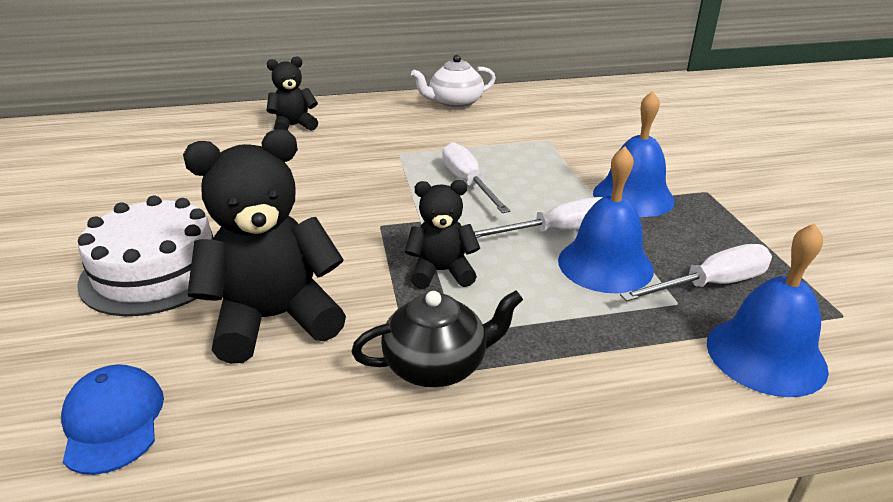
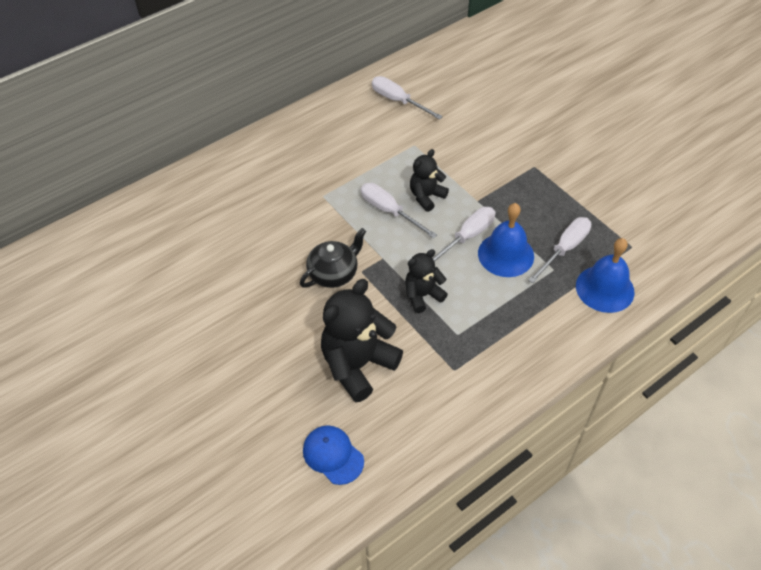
camera: 25 degrees left, 20 degrees up
(156, 270) = (259, 360): white cake -> none
(294, 126) = (222, 191): black teddy bear -> black teddy bear (426, 196)
(437, 365) = (460, 358): black teapot -> black teapot (334, 273)
(455, 103) = (322, 120): white teapot -> none
(556, 107) = (398, 101): none -> white screwdriver
(633, 196) = (495, 187): blue bell -> none

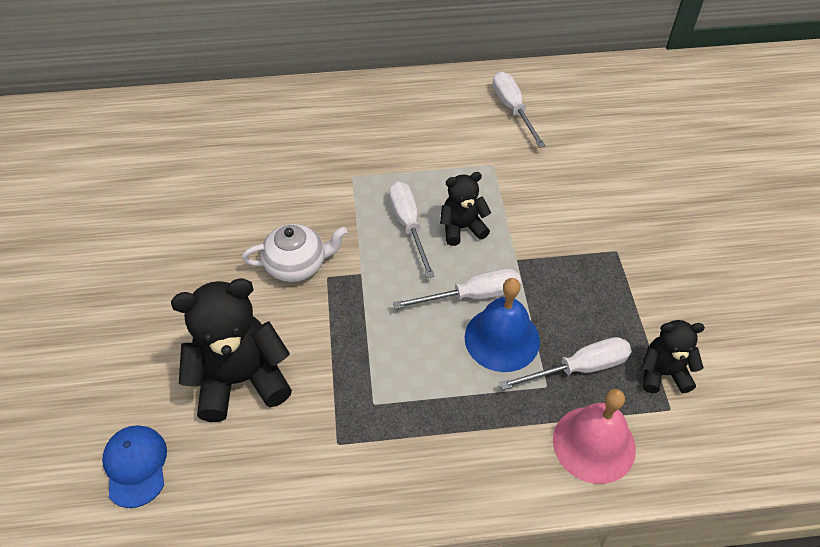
camera: 30 degrees right, 0 degrees up
(334, 273) = (297, 265): black teapot -> white teapot
(422, 295) = (370, 338): black teddy bear -> black teddy bear (663, 373)
(605, 288) = (594, 444): blue bell -> pink bell

